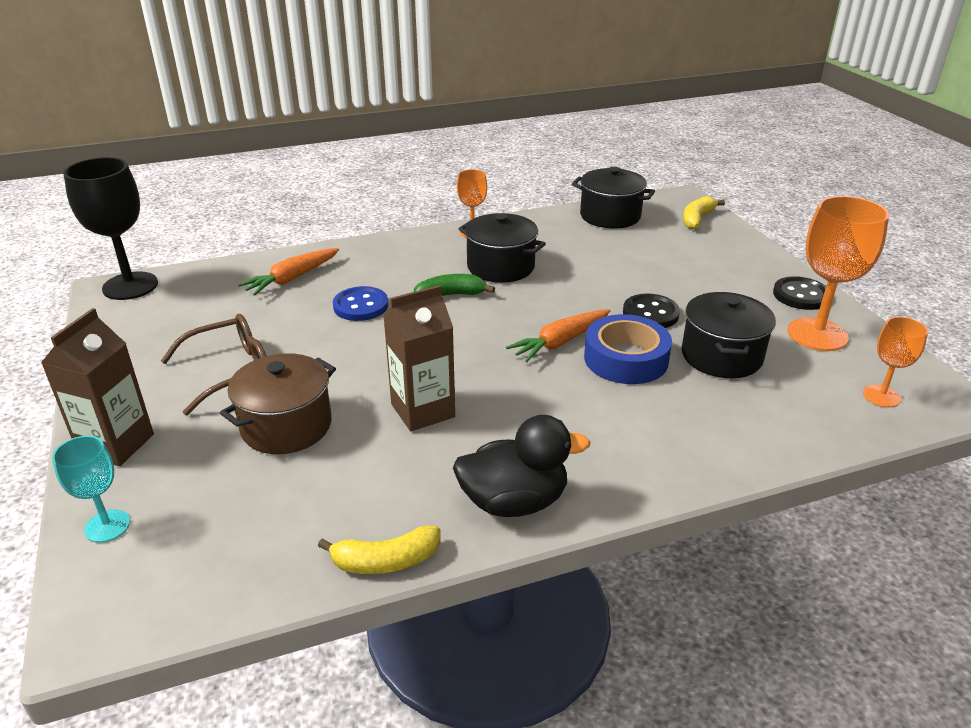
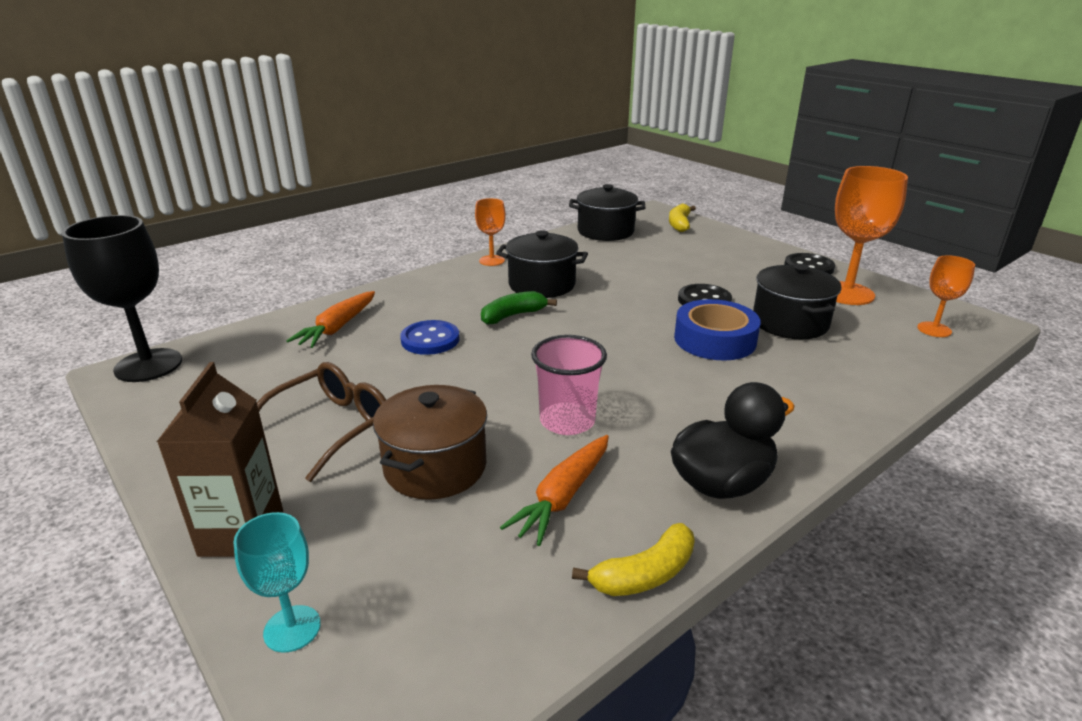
camera: 20 degrees left, 5 degrees down
(423, 410) = (567, 421): brown carton -> pink cup
(560, 342) = (647, 337): orange carrot -> orange carrot (563, 496)

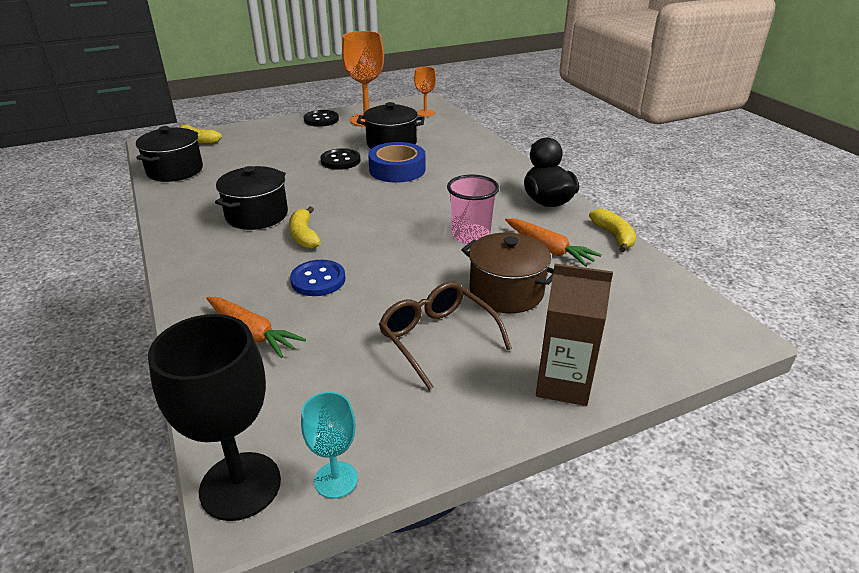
camera: 75 degrees left, 5 degrees up
(292, 628) = (653, 356): turquoise goblet -> turquoise goblet (336, 480)
(492, 260) = (178, 232): orange goblet -> none
(513, 315) = (304, 235): green banana -> yellow banana

